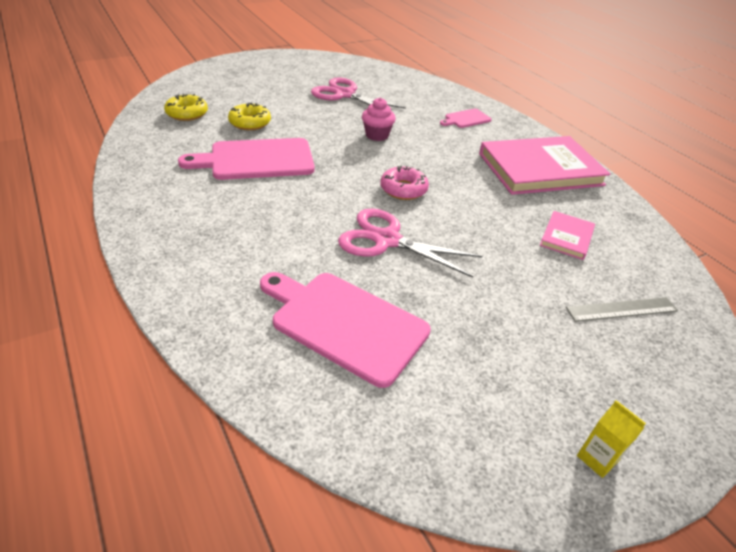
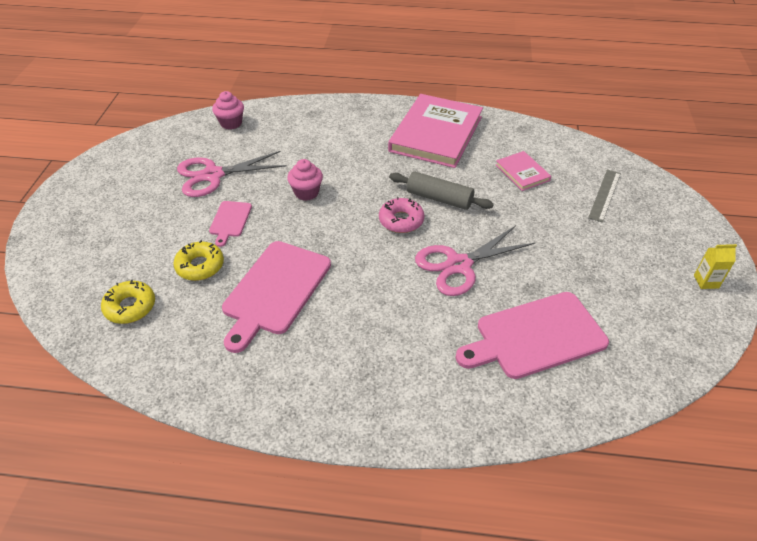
camera: 50 degrees left, 5 degrees up
(407, 81) = (231, 123): none -> pink cupcake
(458, 199) = (439, 198): none -> grey rolling pin
(466, 119) = (331, 127): pink cutting board -> pink cutting board (230, 220)

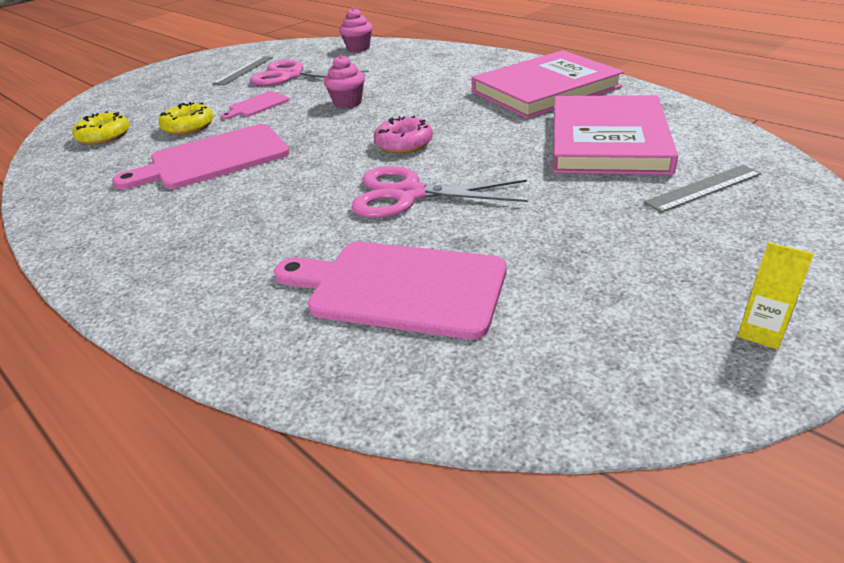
camera: 40 degrees right, 10 degrees down
(154, 181) = (244, 70): none -> grey ruler
(439, 198) = (471, 137): grey rolling pin -> none
(522, 173) = (608, 140): pink book -> pink book, size x2.12

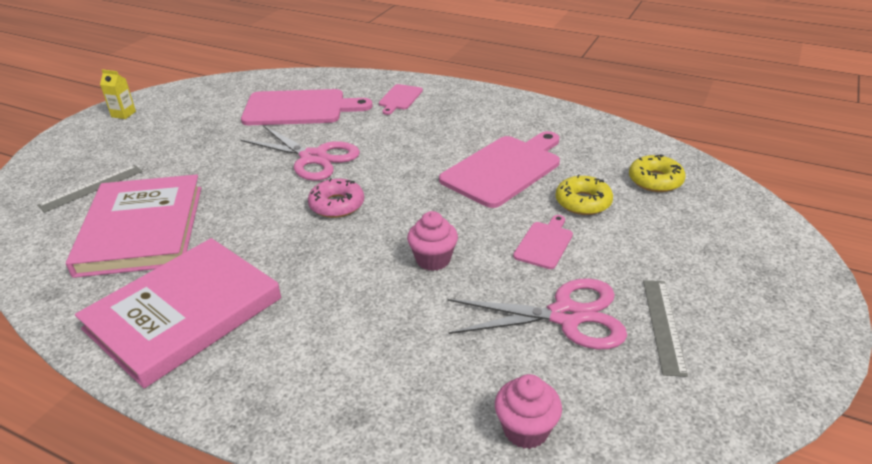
camera: 160 degrees right, 0 degrees up
(221, 282) = (400, 98): none -> pink cutting board
(409, 194) = (313, 158): pink scissors -> pink scissors turned 45 degrees clockwise

